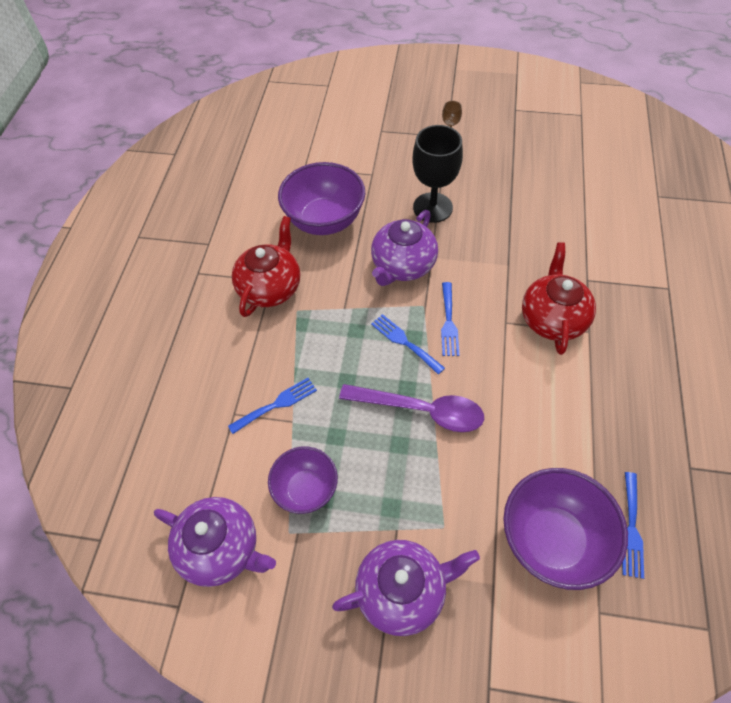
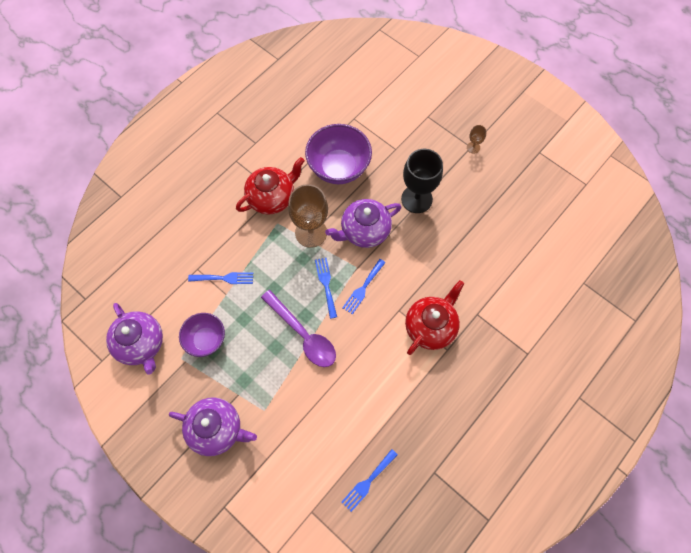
camera: 30 degrees right, 10 degrees up
(344, 299) = (311, 232): none -> brown goblet
(552, 540) = (318, 457): purple bowl -> none

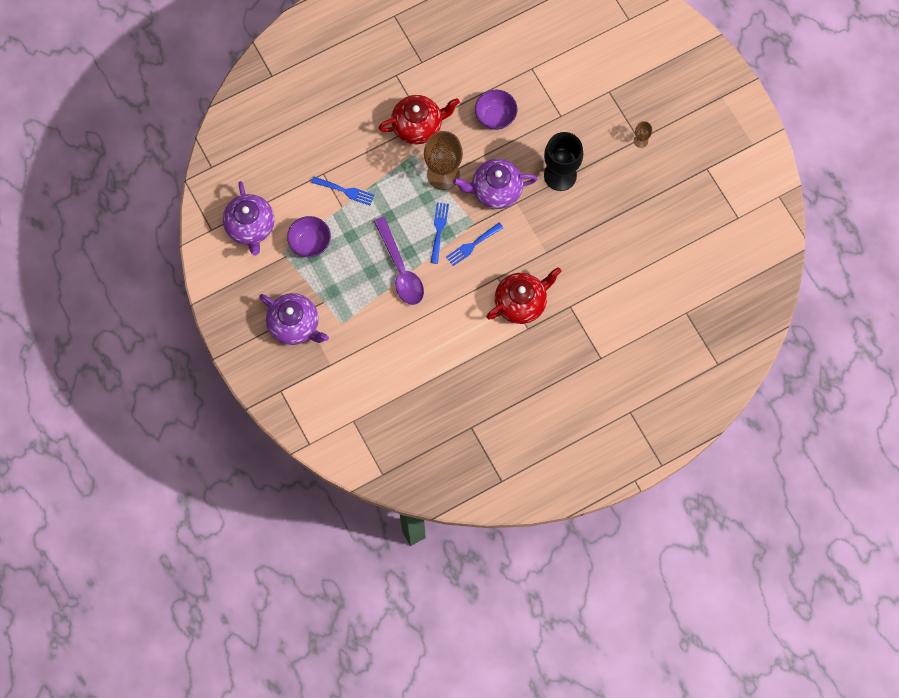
camera: 20 degrees right, 5 degrees up
(338, 168) = (495, 117): purple bowl -> purple bowl, size x0.62
(367, 482) = (410, 414): blue fork -> none

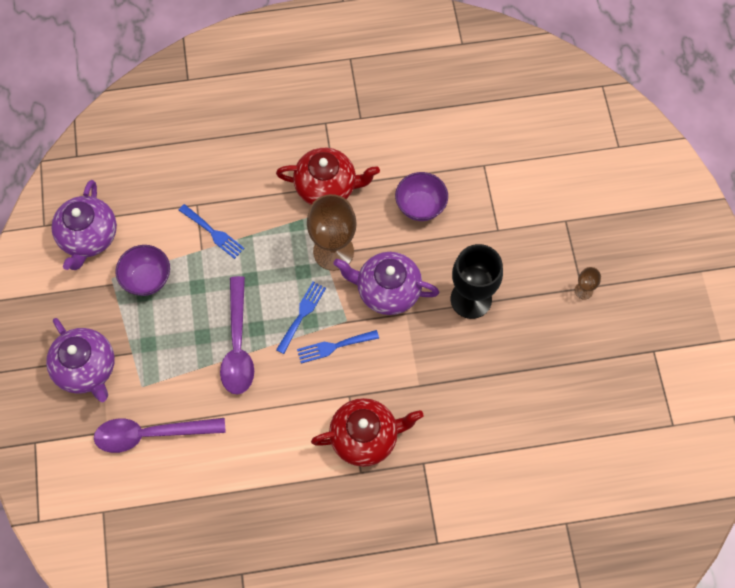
camera: 20 degrees right, 5 degrees down
(364, 355) = (151, 434): none -> purple spoon

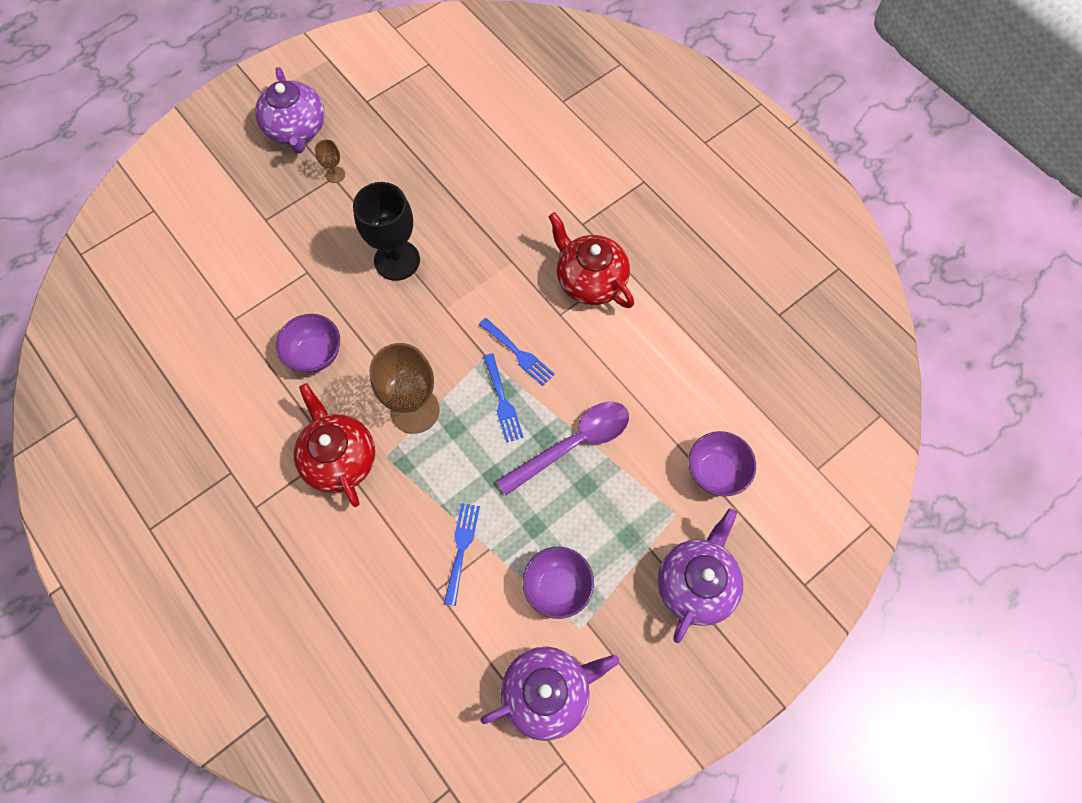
camera: 120 degrees left, 0 degrees up
(151, 434) = (716, 472): purple spoon -> purple bowl
(302, 314) = (502, 402): blue fork -> blue fork turned 105 degrees counterclockwise
(387, 291) = (430, 337): purple teapot -> purple teapot (297, 130)

